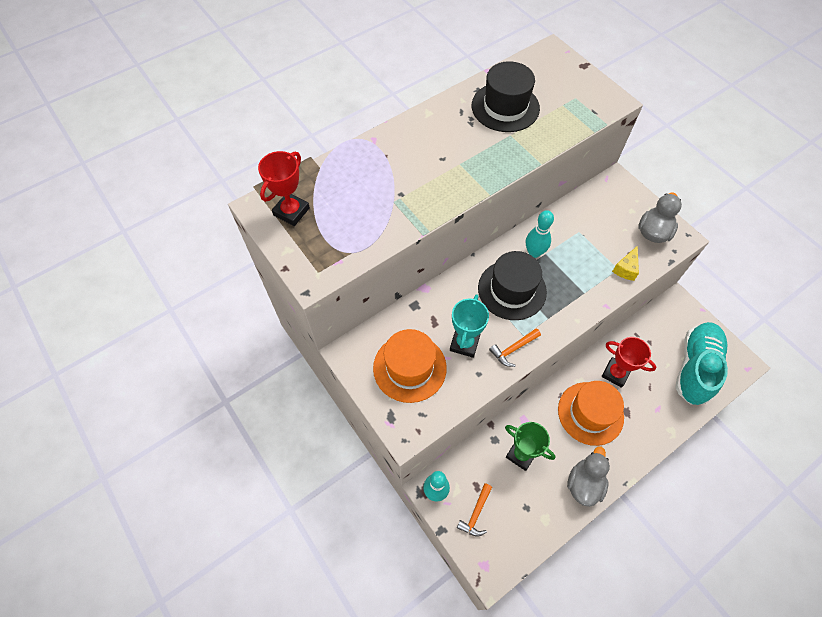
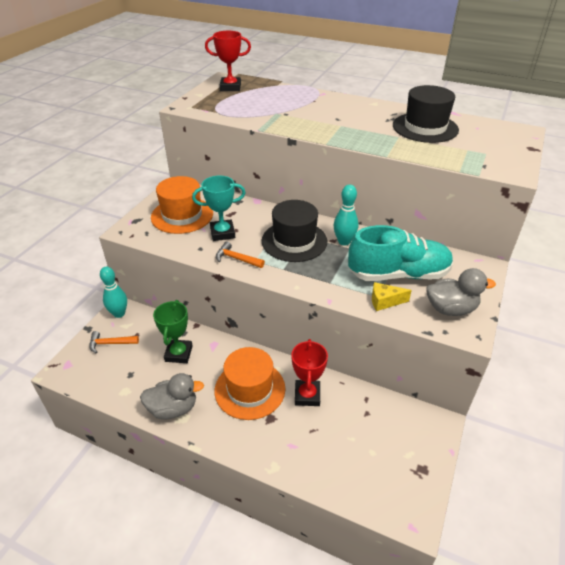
camera: 60 degrees right, 20 degrees down
(695, 368) = (368, 467): turquoise shoe -> turquoise shoe (398, 274)

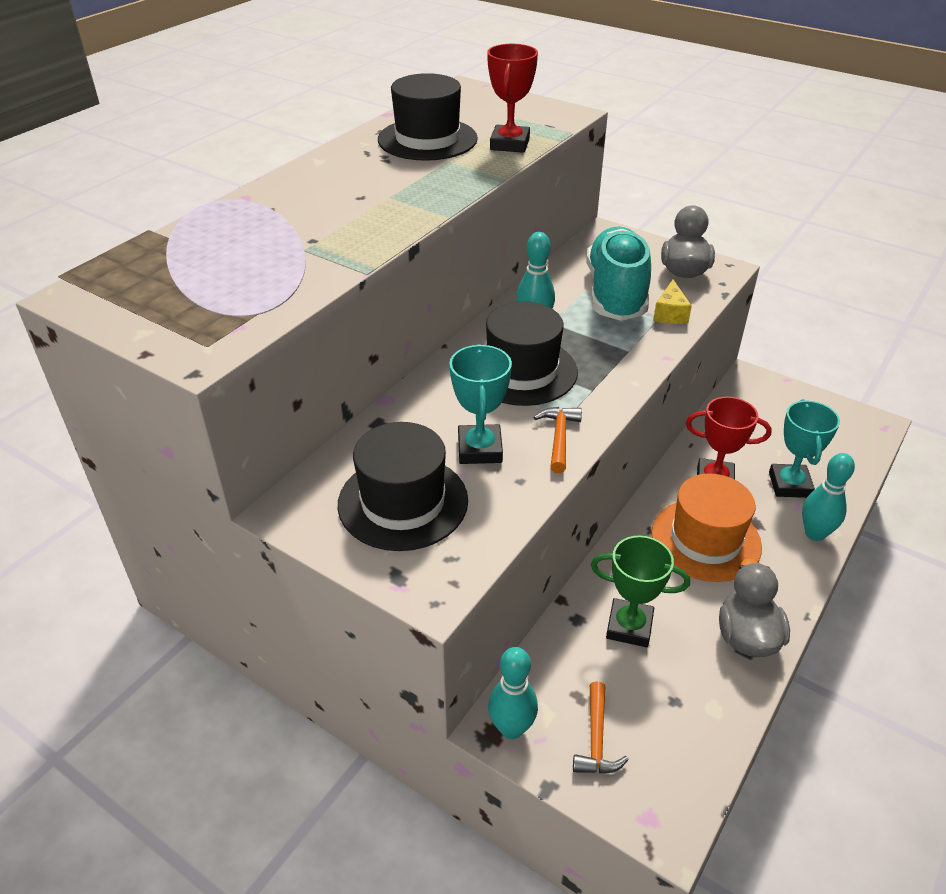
camera: 80 degrees left, 0 degrees up
(182, 215) = (403, 502): orange hat -> black hat
(230, 87) = (135, 290): red trophy -> red trophy (509, 144)
(236, 259) = (559, 437): orange hammer -> orange hammer turned 150 degrees clockwise
(266, 454) = (815, 533): none -> turquoise bowling pin
(314, 442) = (789, 485): none -> turquoise trophy

